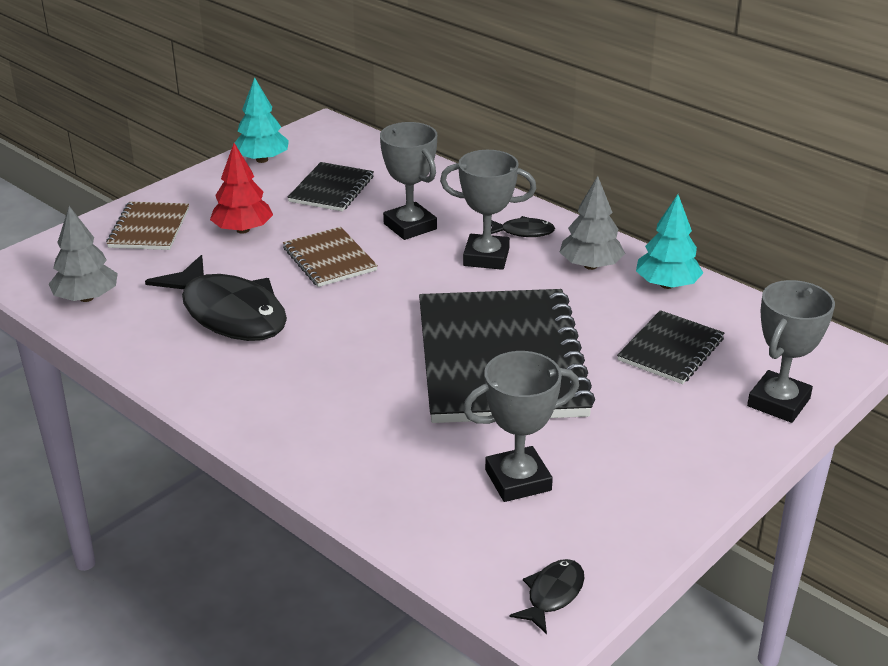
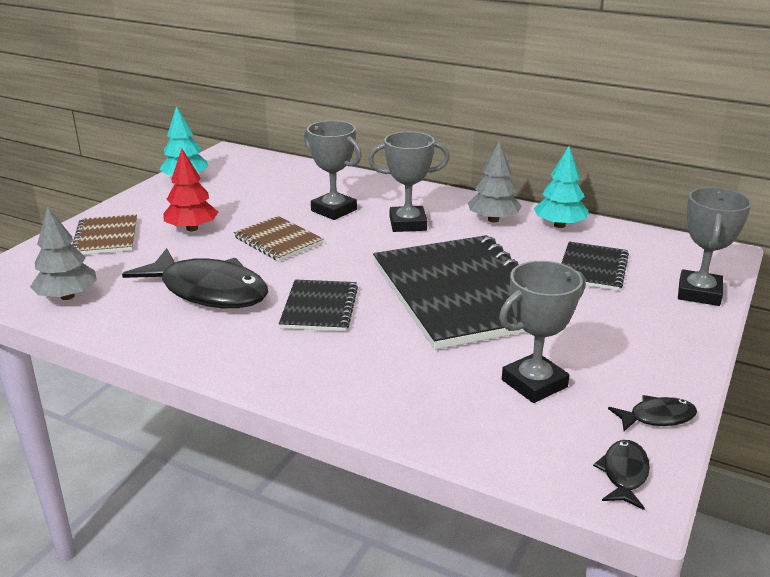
camera: 15 degrees left, 5 degrees down
(331, 189) = (255, 192): black notebook -> black notebook (319, 307)
(523, 232) = (427, 204): black fish -> black fish (657, 417)

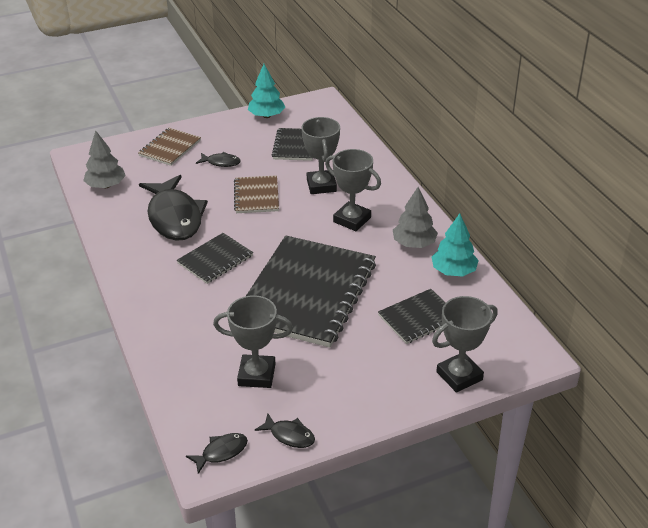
camera: 40 degrees right, 10 degrees up
(192, 228) = (221, 162): red tree -> black fish
(255, 191) = (295, 146): none -> black notebook

